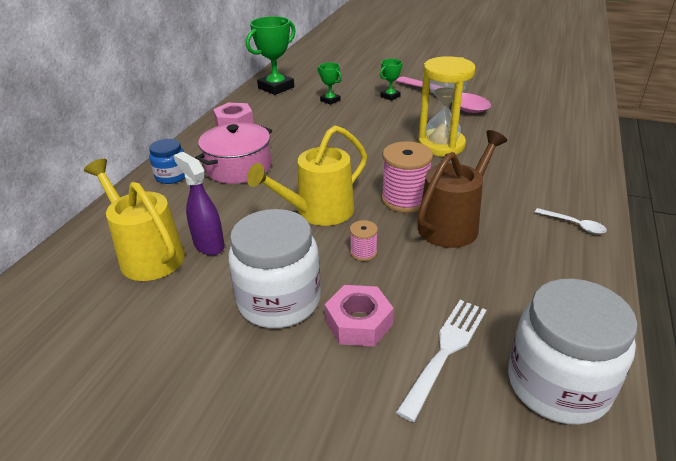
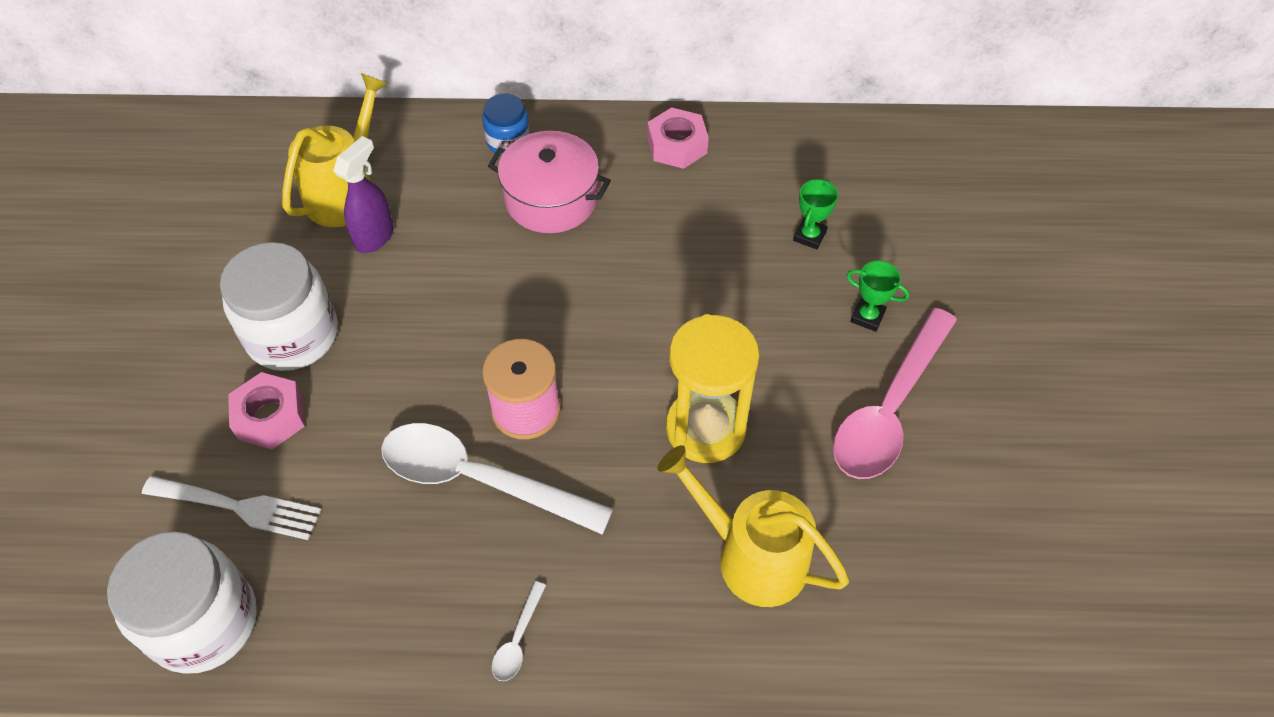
camera: 70 degrees right, 20 degrees up
(276, 87) = (826, 149): green trophy -> none
(318, 212) = (468, 320): yellow watering can -> yellow watering can (751, 556)
(363, 252) = (394, 390): pink spool -> none
(453, 224) = (479, 479): brown watering can -> white spoon

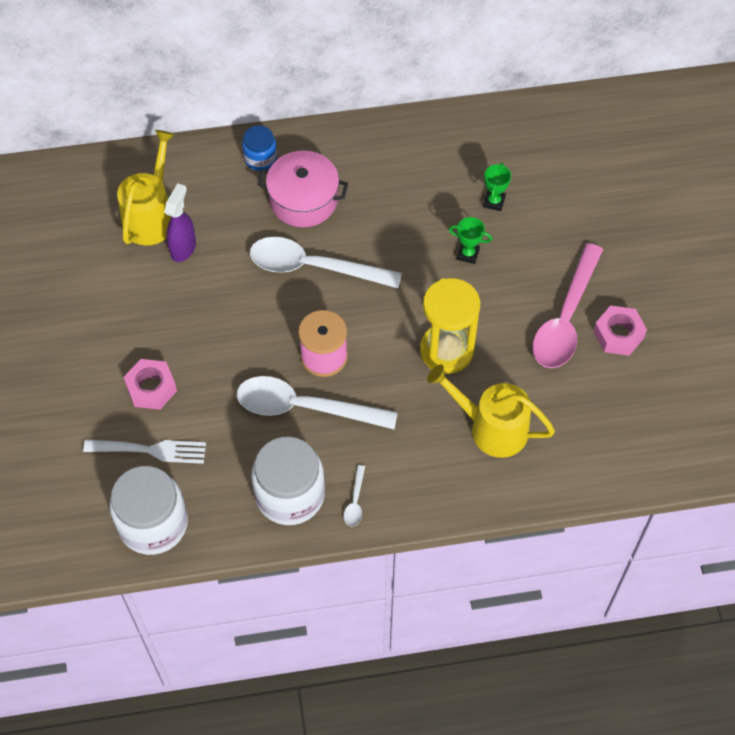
camera: 10 degrees left, 5 degrees up
(293, 335) = (148, 329): white jar -> white jar (290, 494)
(543, 286) = (314, 267): none -> white spoon
(677, 145) = (386, 143): pink nut -> pink nut (618, 334)
(867, 317) = (542, 256): green trophy -> green trophy (468, 254)

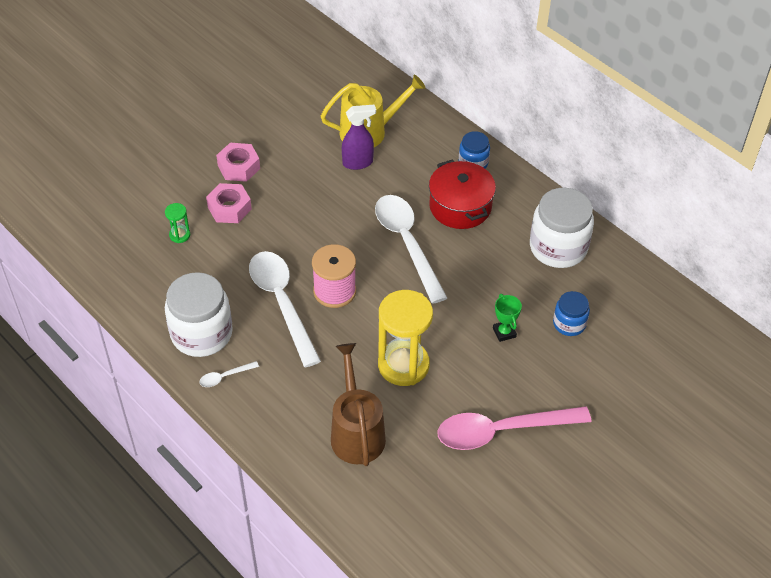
camera: 55 degrees right, 10 degrees down
(151, 450) = (180, 235): white fork -> green hourglass
(153, 523) = (122, 268): white jar -> white jar (558, 247)
(303, 200) = (460, 206): pink pot -> red pot
(491, 428) = (356, 432): yellow watering can -> brown watering can
(494, 202) = (569, 324): green trophy -> blue jar
(618, 334) = (519, 478): pink nut -> pink nut (239, 167)

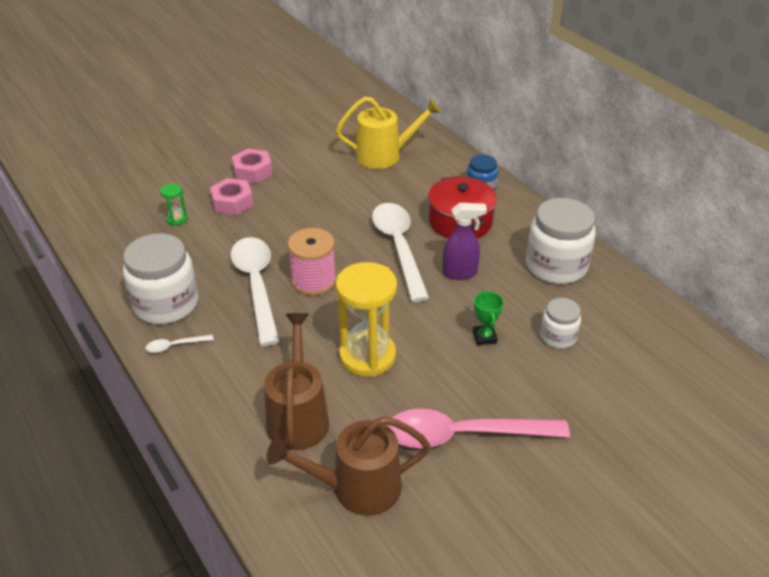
camera: 10 degrees right, 10 degrees down
(358, 163) = (367, 178): purple spray bottle -> purple spray bottle (460, 273)
(422, 491) = (357, 488): none -> brown watering can
(569, 324) = (558, 336): blue jar -> white jar

